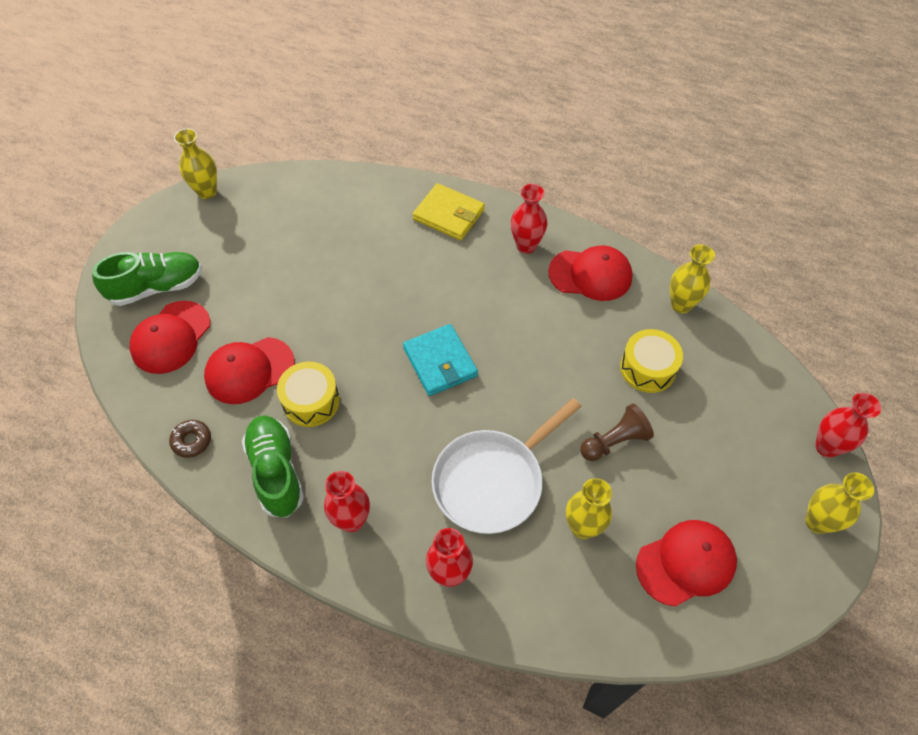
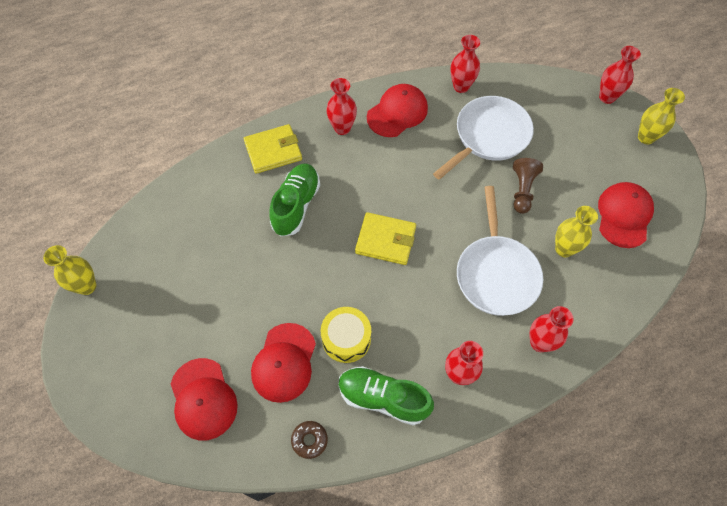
camera: 50 degrees left, 5 degrees up
(157, 287) = (145, 380): green shoe -> green shoe (296, 205)
(440, 362) = (385, 240): turquoise wallet -> yellow wallet
(647, 368) = (489, 136): yellow drum -> white pan
(681, 304) = (461, 86): yellow vase -> red vase

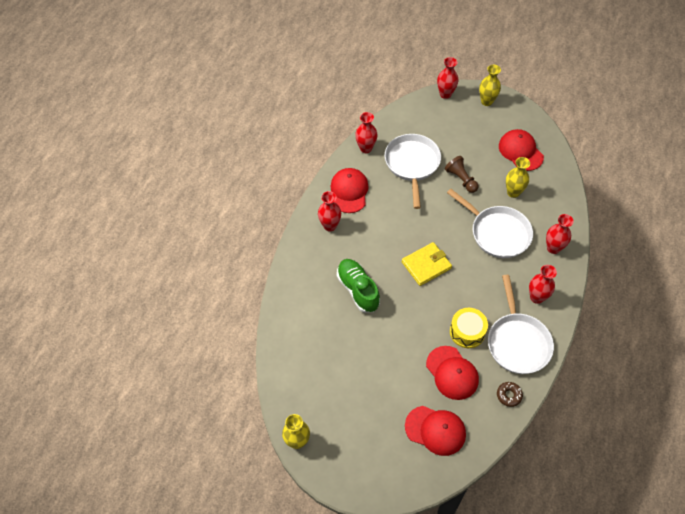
camera: 45 degrees left, 5 degrees down
(273, 151) = (307, 272): yellow wallet -> none
(383, 398) = (517, 342): green shoe -> white pan

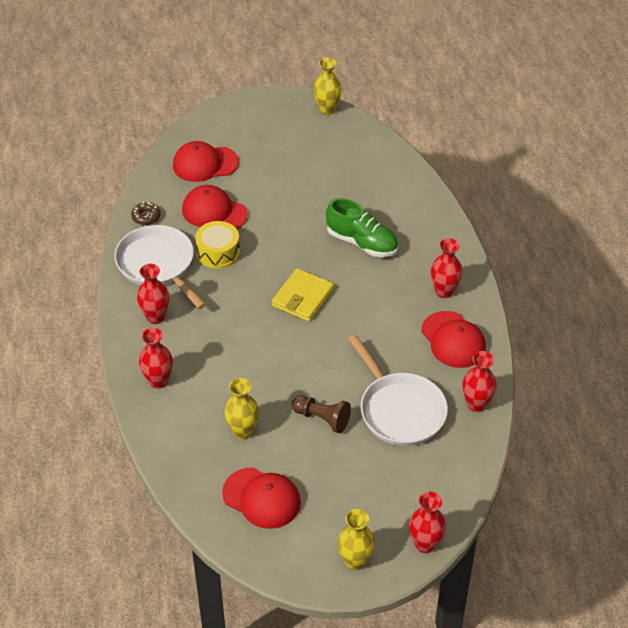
camera: 150 degrees right, 10 degrees down
(497, 233) = (238, 369): white pan -> none

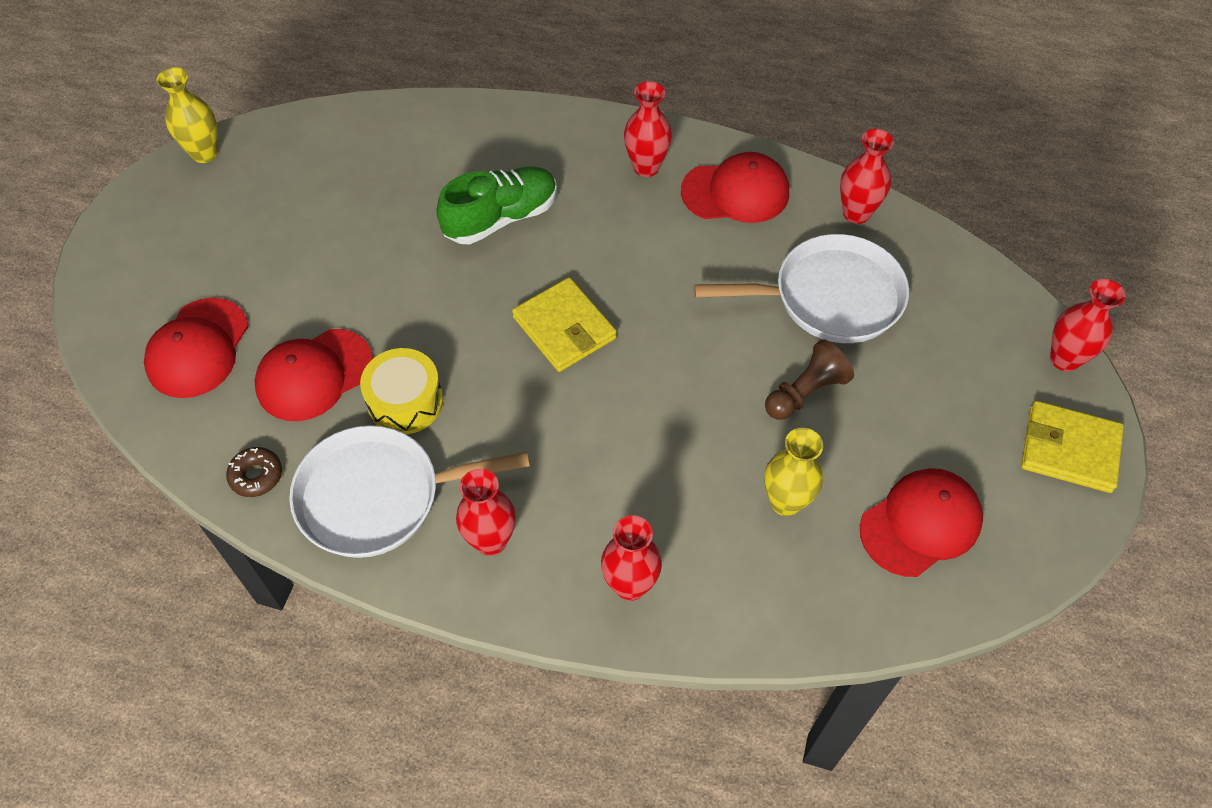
camera: 65 degrees left, 10 degrees up
(355, 561) = (1069, 449): yellow vase -> yellow wallet

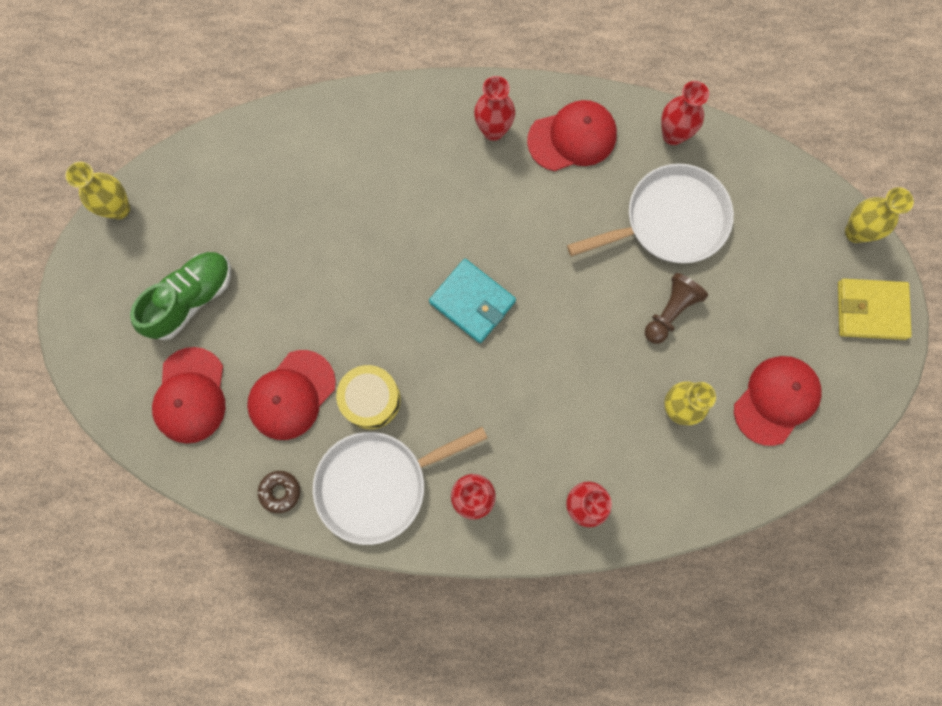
camera: 15 degrees left, 20 degrees up
(501, 218) = (390, 211): green shoe -> green shoe (191, 299)
(564, 328) = (472, 302): yellow wallet -> turquoise wallet
(1064, 359) = (855, 232): red vase -> yellow vase

